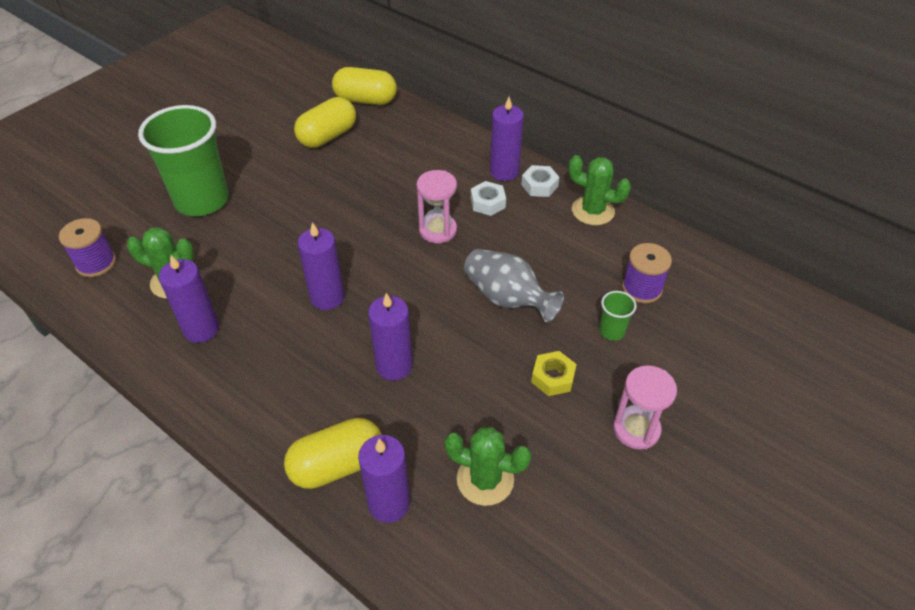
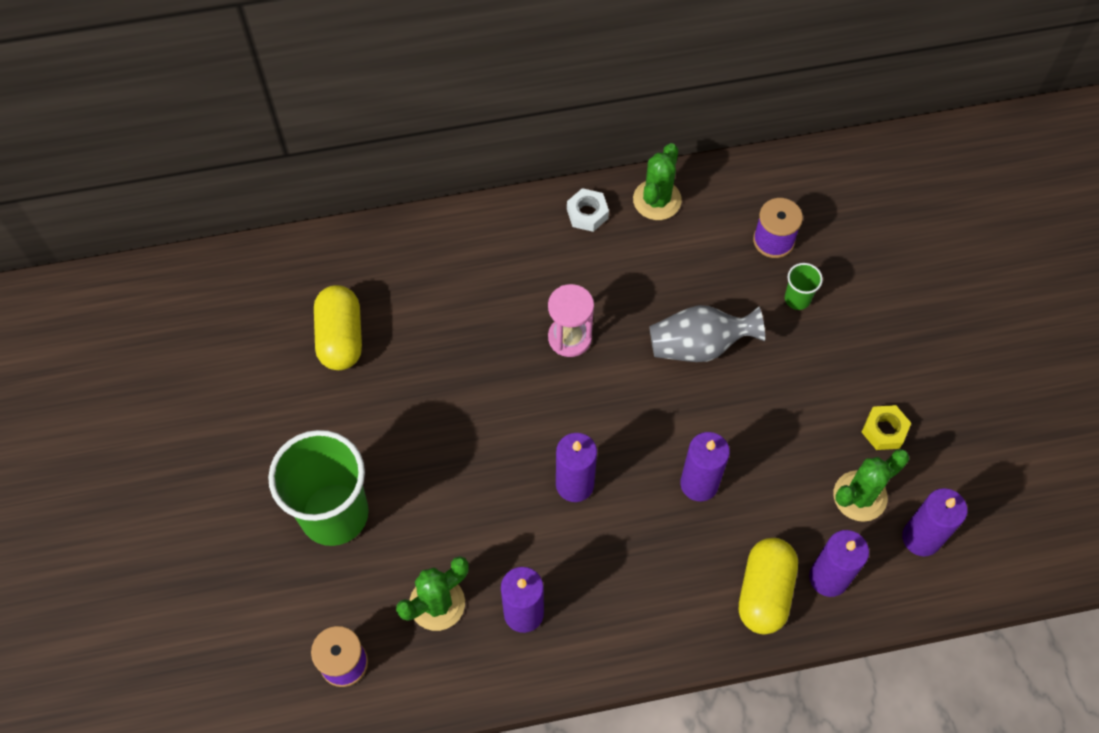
camera: 50 degrees left, 15 degrees up
(365, 100) = (313, 263): yellow capsule -> none
(487, 203) = (571, 271): white nut -> none
(504, 172) = (542, 226): purple candle -> purple candle (921, 538)
(553, 377) = (807, 377): yellow nut -> yellow nut (884, 430)
(593, 211) = (657, 200): green cactus -> green cactus turned 45 degrees counterclockwise
(636, 429) = (898, 360): pink hourglass -> none

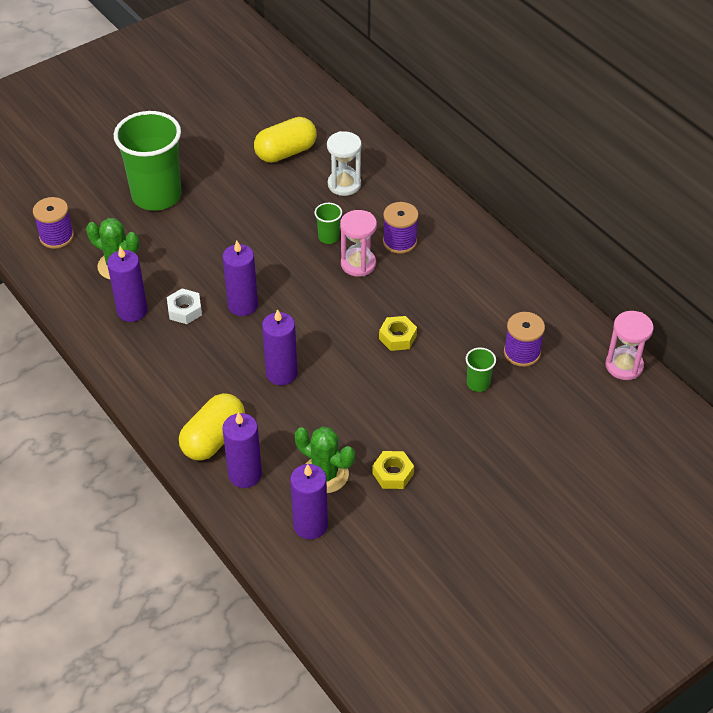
camera: 65 degrees right, 15 degrees down
(432, 298) = (344, 184): none -> white hourglass
(511, 350) = (328, 237): none -> green cup
(556, 281) = (400, 241): none -> purple spool
(587, 213) = (469, 239): white nut -> white nut (185, 310)
(657, 200) = (509, 273): green cactus -> none
(699, 345) = (397, 337): grey vase -> yellow nut
(764, 592) = (213, 439): yellow capsule -> yellow capsule turned 45 degrees counterclockwise
(830, 161) = (624, 366): none -> pink hourglass

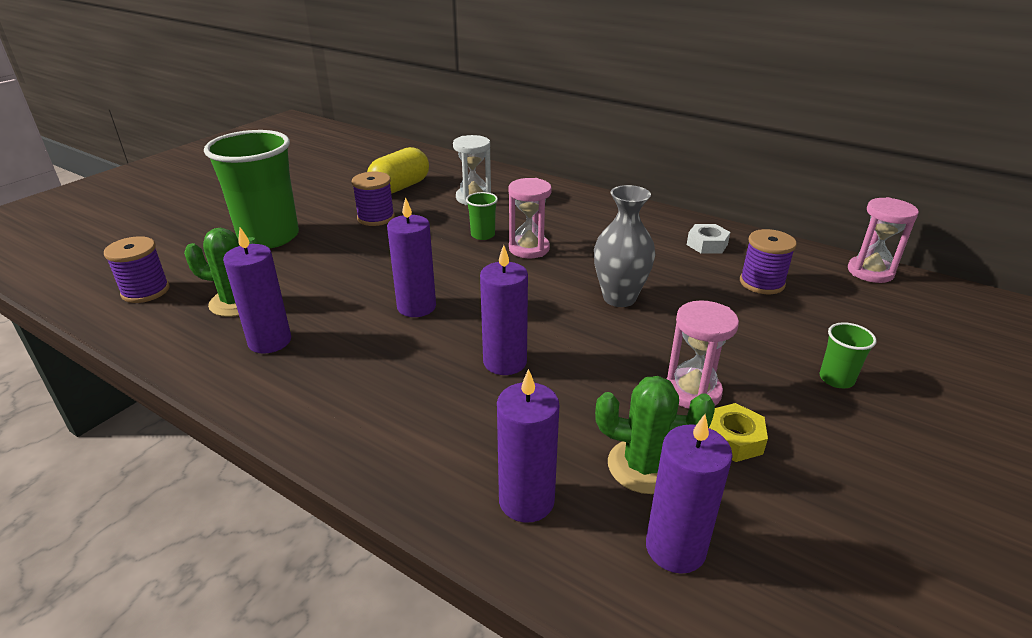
camera: 20 degrees left, 15 degrees down
(185, 310) = (343, 326): white nut -> white nut (707, 244)
(213, 439) = (451, 463): yellow capsule -> none
(392, 433) = (692, 391): none -> pink hourglass
(397, 337) = (619, 298): yellow nut -> grey vase
(400, 241) = (559, 225): purple spool -> purple spool (376, 218)
(478, 383) = (744, 319): green cup -> green cup (836, 379)

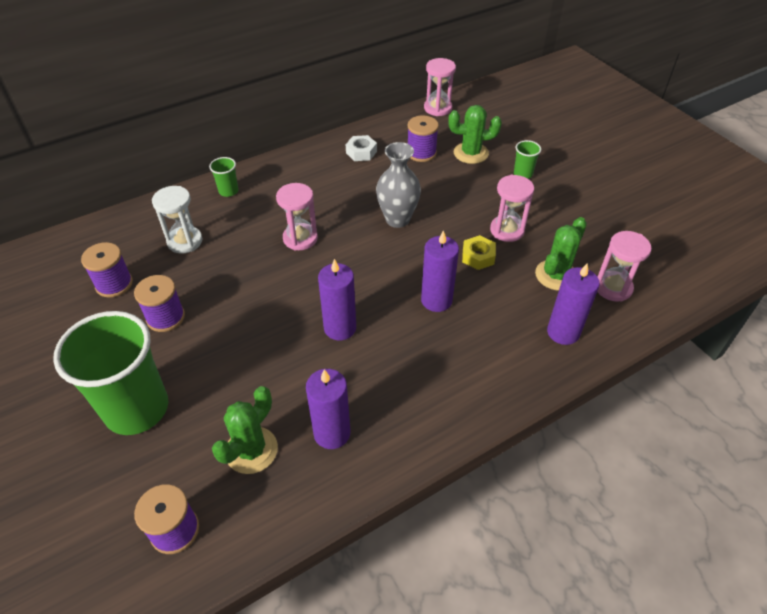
camera: 65 degrees left, 15 degrees up
(400, 187) = (114, 284): yellow capsule -> purple spool
(483, 235) = (257, 257): green cup -> green cup (228, 191)
(675, 548) = (613, 288): purple candle -> pink hourglass
(733, 439) = (550, 233): yellow nut -> yellow nut (478, 256)
(816, 321) = (471, 153): none -> green cactus

